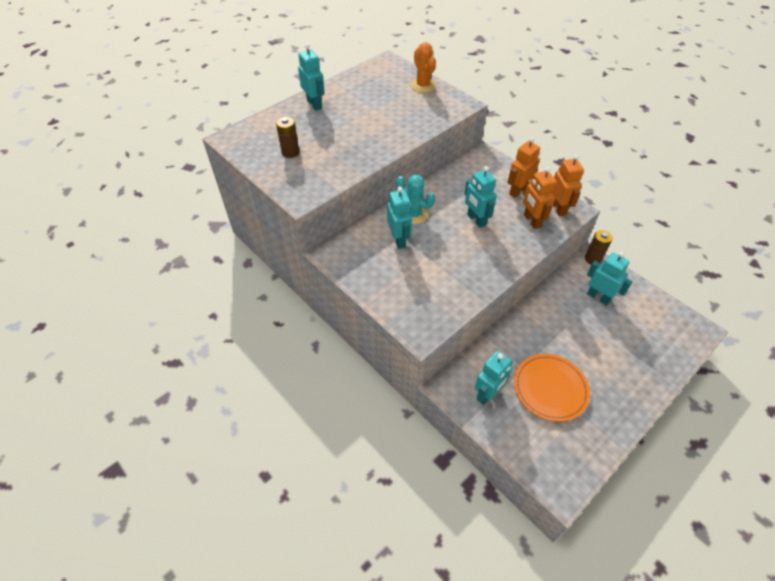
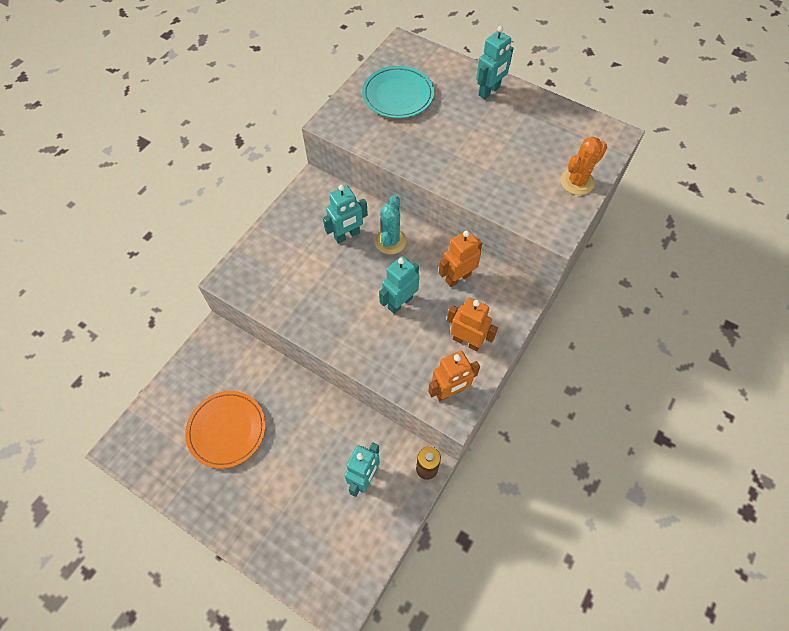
camera: 75 degrees right, 10 degrees up
(290, 152) = (398, 95): brown battery -> turquoise plate
(488, 394) = (212, 371): turquoise robot -> none
(531, 221) = (416, 362): orange robot -> orange robot (458, 277)

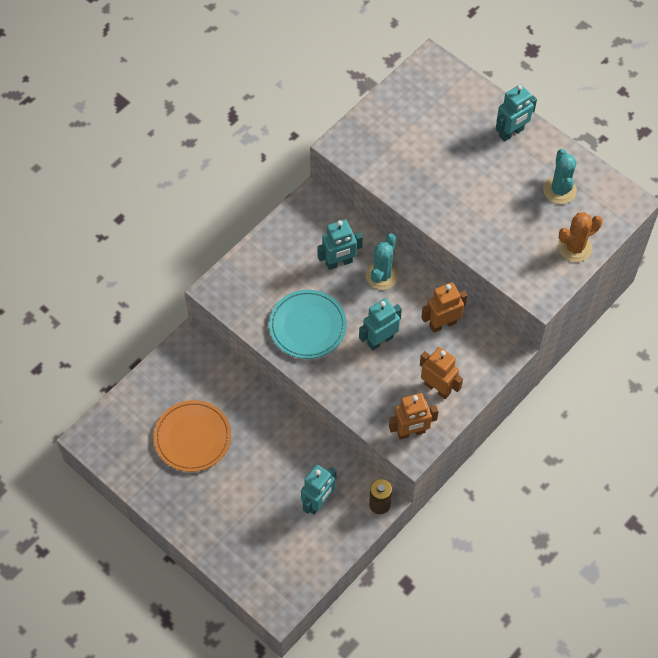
camera: 10 degrees right, 0 degrees up
(398, 95) = (414, 124): turquoise plate -> turquoise plate (307, 326)
(547, 133) = (559, 190): none -> turquoise cactus

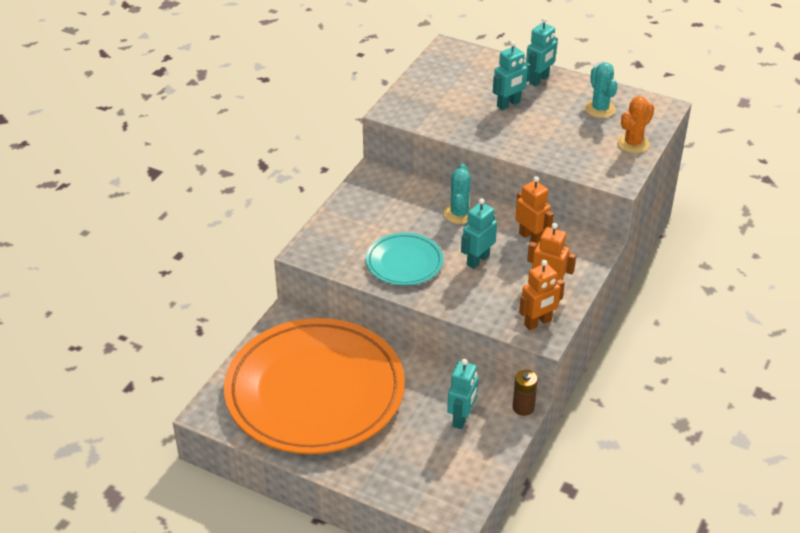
camera: 15 degrees left, 20 degrees down
(192, 437) = (315, 391): orange plate -> orange plate, size x2.22
(339, 263) = (415, 212): turquoise robot -> turquoise robot (508, 104)
(442, 324) = (531, 238): orange robot -> orange robot turned 90 degrees clockwise

